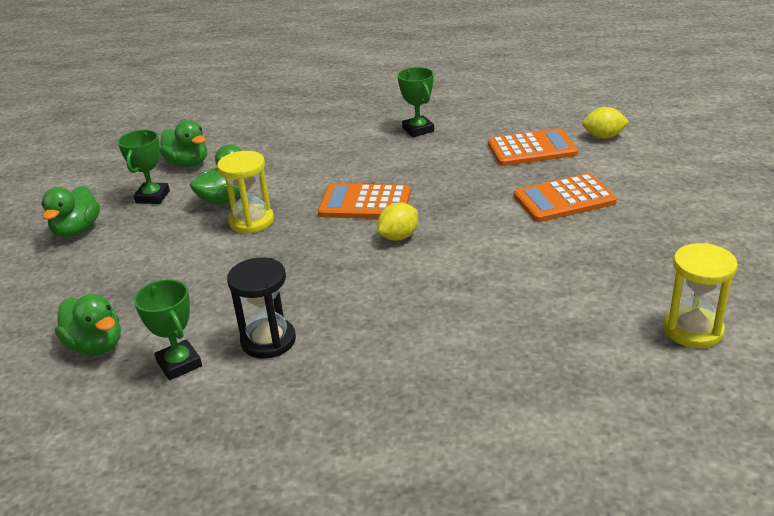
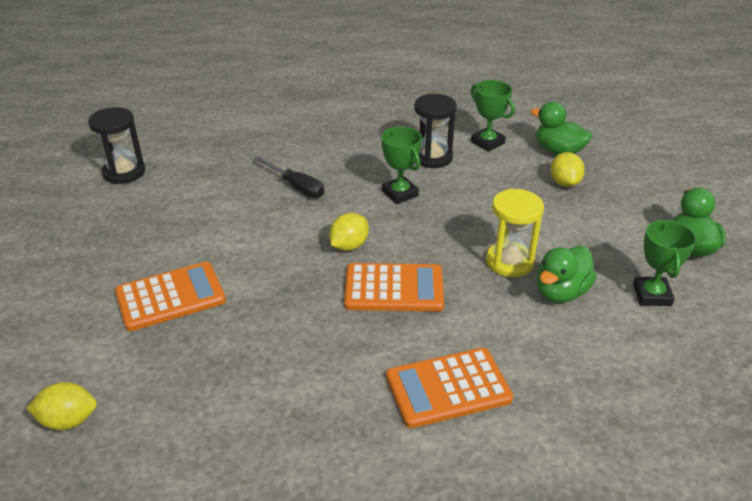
camera: 170 degrees right, 5 degrees up
(130, 299) = (564, 183): none -> yellow lemon
(188, 163) = (659, 356): green duck -> none
(418, 130) = (346, 441): green trophy -> green trophy (400, 193)
(454, 302) = (296, 187): none -> black screwdriver
(532, 149) = (181, 390): orange calculator -> orange calculator (448, 388)
(693, 330) = (124, 172): yellow hourglass -> black hourglass

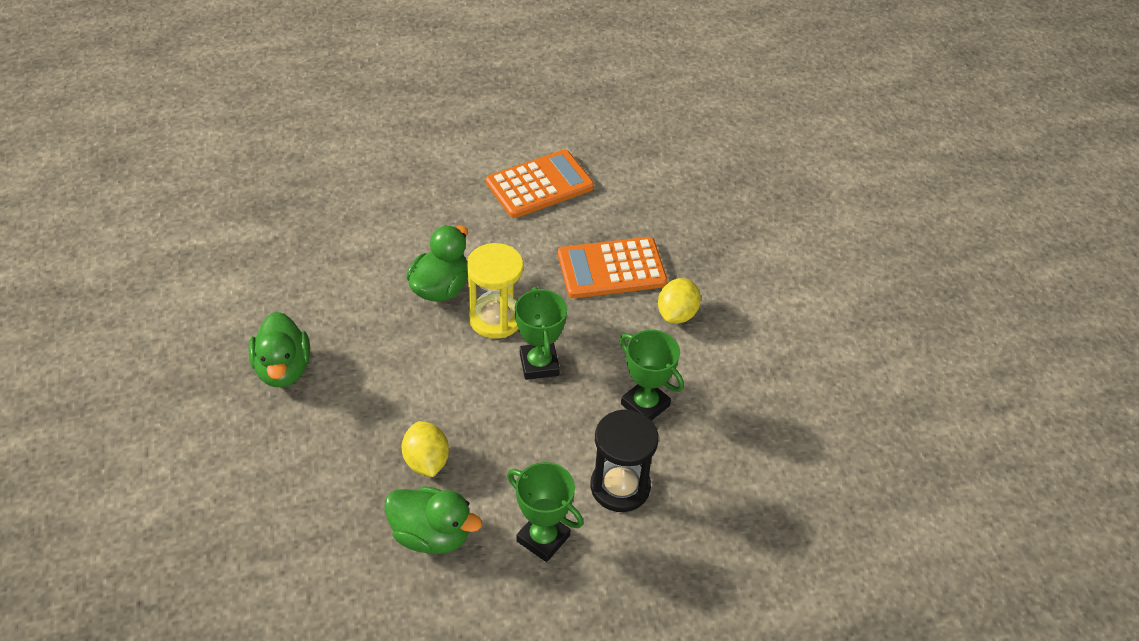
camera: 165 degrees right, 10 degrees up
(68, 420) = (819, 128): yellow lemon -> none
(124, 172) = (1013, 387): black hourglass -> none
(170, 297) = (821, 230): orange calculator -> none
(296, 187) = (781, 396): black screwdriver -> none
(652, 295) = (345, 298): green trophy -> green trophy (539, 364)

